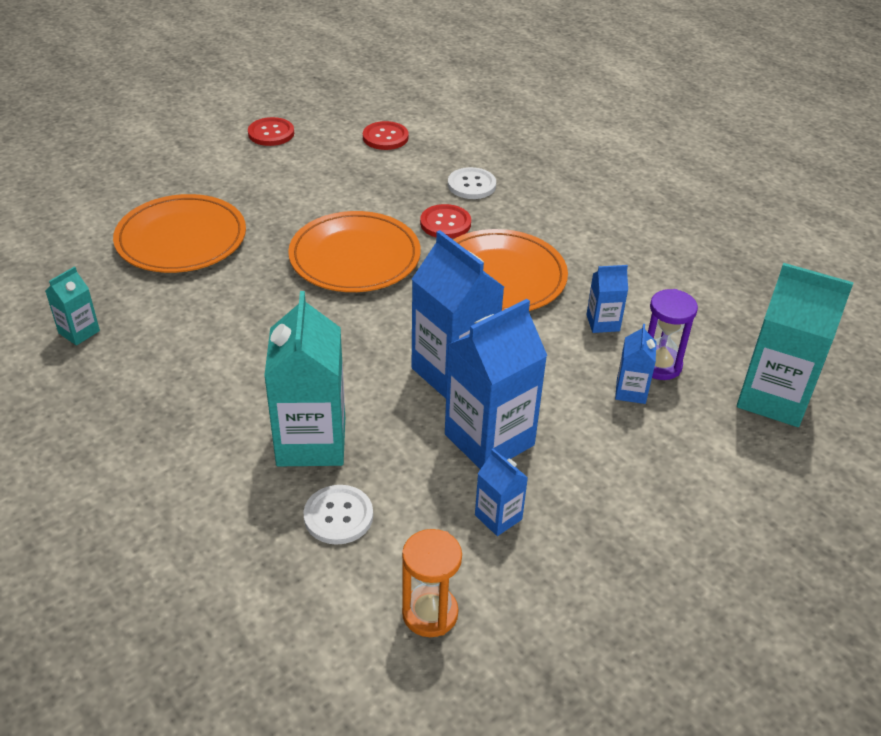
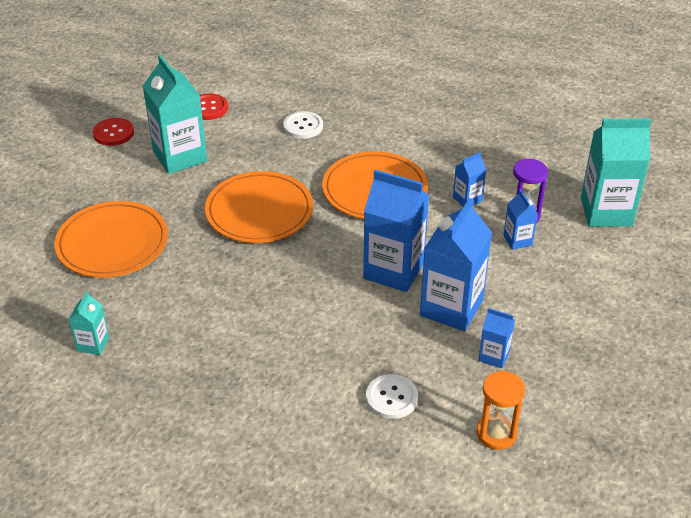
camera: 25 degrees left, 0 degrees up
(311, 441) = (334, 356): turquoise carton -> turquoise carton (180, 156)
(445, 223) = (306, 163): red button -> none

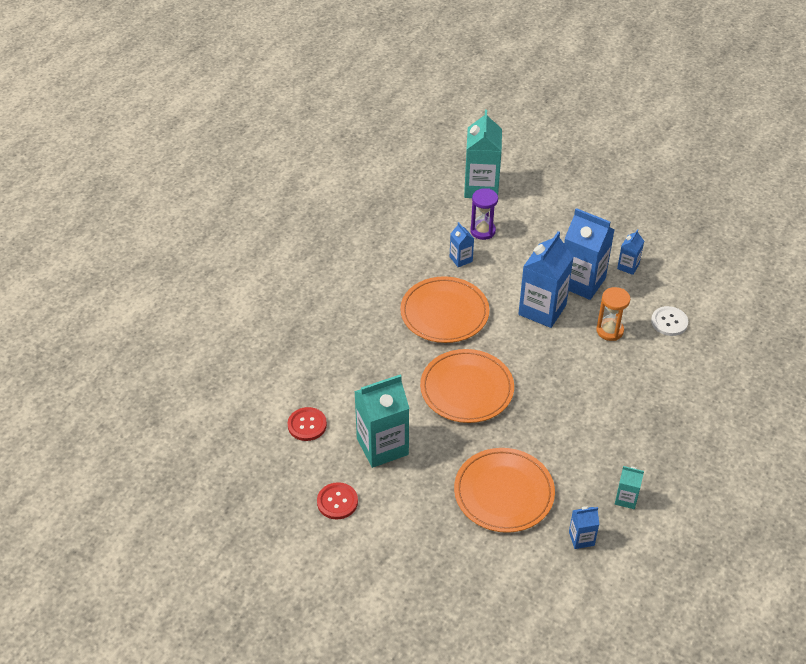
camera: 85 degrees left, 5 degrees up
(303, 126) = (348, 354): white button -> none
(496, 433) = (695, 274): orange hourglass -> orange hourglass (609, 331)
(517, 240) = (510, 238): blue carton -> blue carton (581, 538)

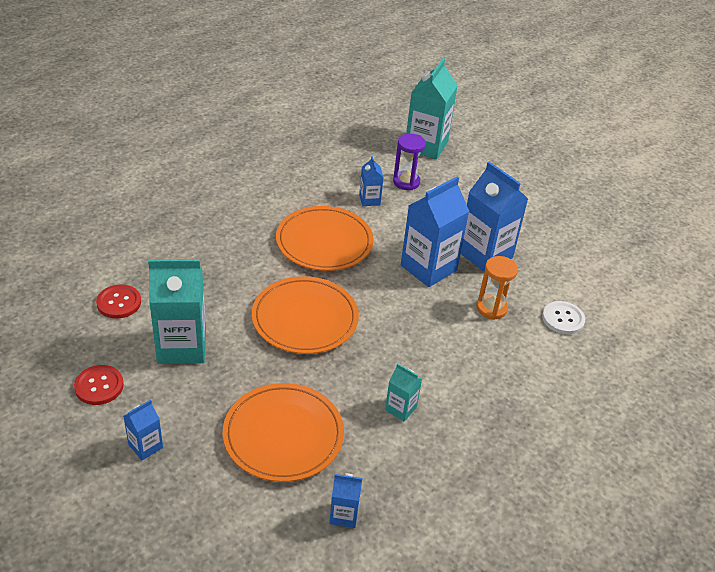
camera: 15 degrees right, 5 degrees down
(626, 499) = (420, 487): turquoise carton -> turquoise carton (400, 408)
(628, 266) = (543, 254): blue carton -> blue carton (145, 446)

